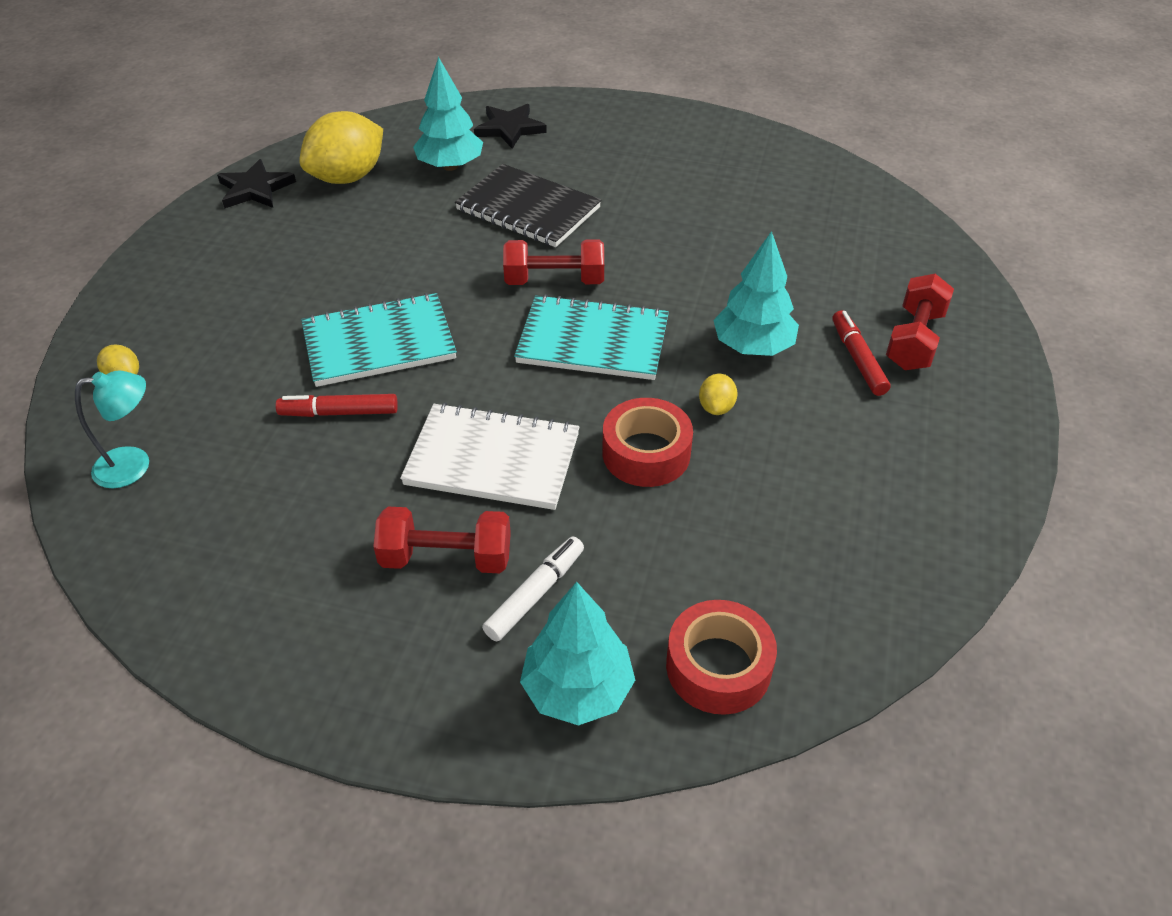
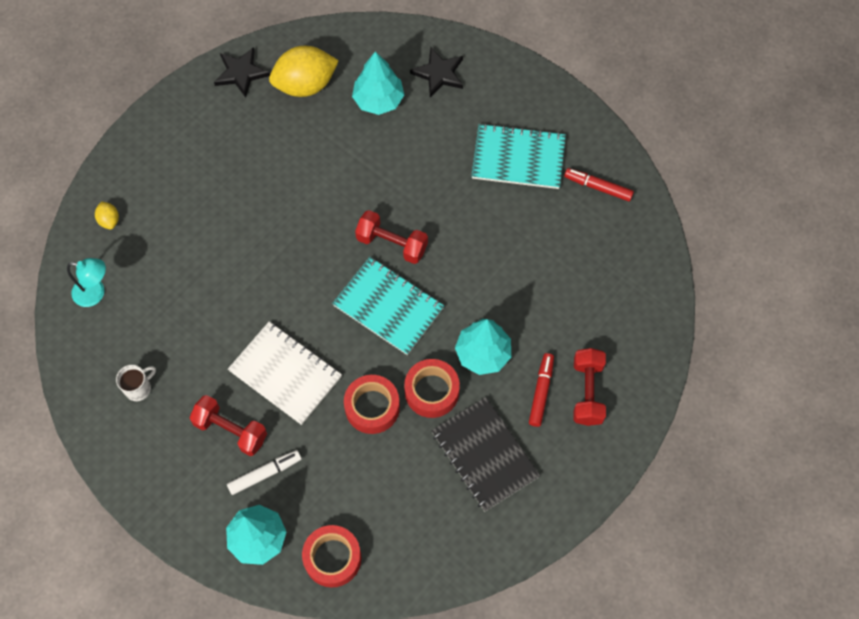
camera: 25 degrees right, 20 degrees up
(261, 559) = (139, 388): none -> white mug
(339, 413) = (216, 301): red marker -> red marker (598, 187)
(379, 343) = (261, 254): turquoise notebook -> turquoise notebook (518, 158)
(528, 209) = (409, 167): black notebook -> black notebook (484, 455)
(716, 407) = (431, 391): yellow lemon -> red tape
(914, 340) = (587, 392): red dumbbell -> red dumbbell turned 45 degrees counterclockwise

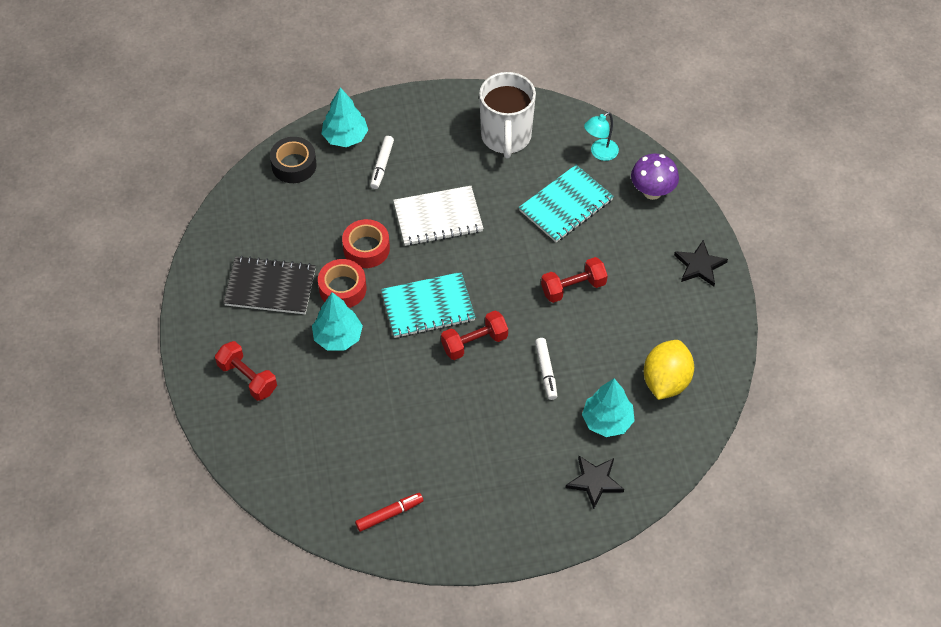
camera: 130 degrees right, 10 degrees down
(109, 220) = (652, 192): yellow lemon -> purple mushroom
(139, 388) = (506, 137): white mug -> white mug, size x2.36
(231, 430) = (428, 166): red dumbbell -> red dumbbell (573, 288)
(241, 73) = (715, 346): black star -> black star (699, 265)
(332, 558) = (294, 165): red tape -> black tape
(371, 172) = (546, 371): none -> white marker
(518, 158) = (466, 478): turquoise notebook -> turquoise notebook (566, 205)
(541, 391) = (277, 351): red marker -> none

